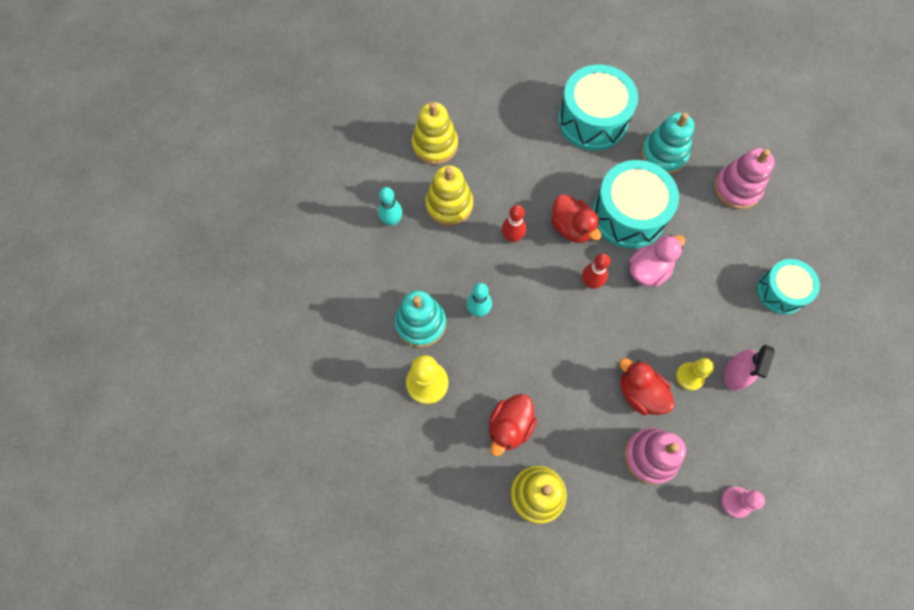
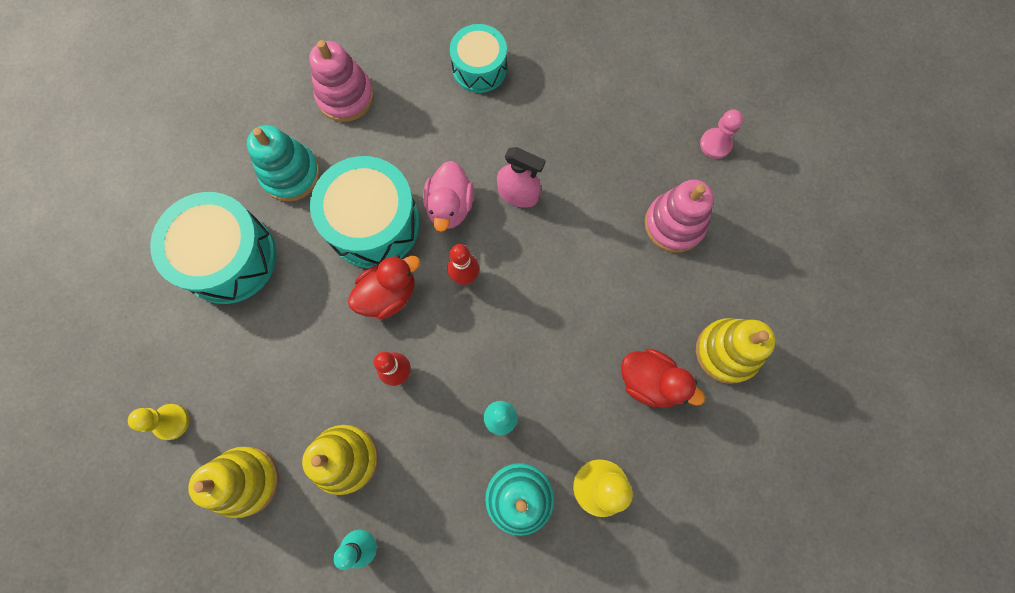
camera: 90 degrees left, 5 degrees up
(640, 393) = (603, 229): red duck -> none
(648, 270) = (450, 206): pink duck -> pink duck turned 135 degrees counterclockwise
(689, 376) = (581, 174): yellow pawn -> yellow pawn (171, 422)
(735, 373) = (576, 127): pink spray bottle -> pink spray bottle (518, 194)

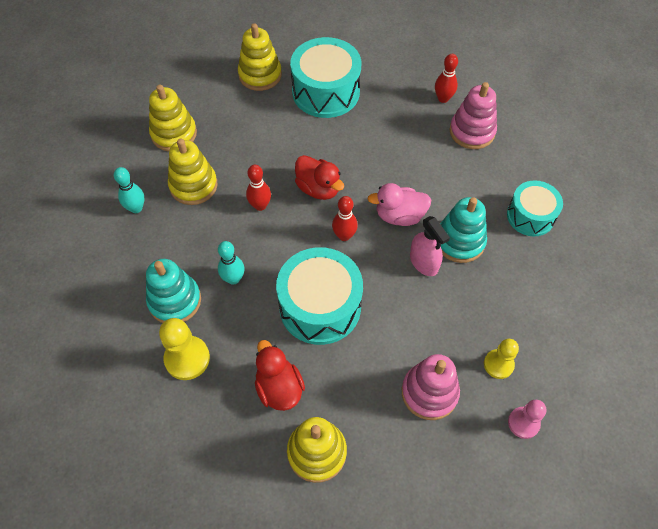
camera: 80 degrees right, 15 degrees down
(169, 343) = (260, 75): none -> yellow stacking toy
(171, 422) = (208, 88): yellow pawn -> yellow pawn (498, 364)
(284, 116) = (443, 98): none -> red bowling pin
(291, 174) = (398, 112): turquoise stacking toy -> turquoise stacking toy (459, 241)
(373, 223) = (372, 169): turquoise drum -> turquoise drum (320, 306)
(518, 194) = (424, 262): pink spray bottle -> pink spray bottle turned 45 degrees counterclockwise
(650, 382) = (279, 388): red duck -> red duck turned 135 degrees clockwise

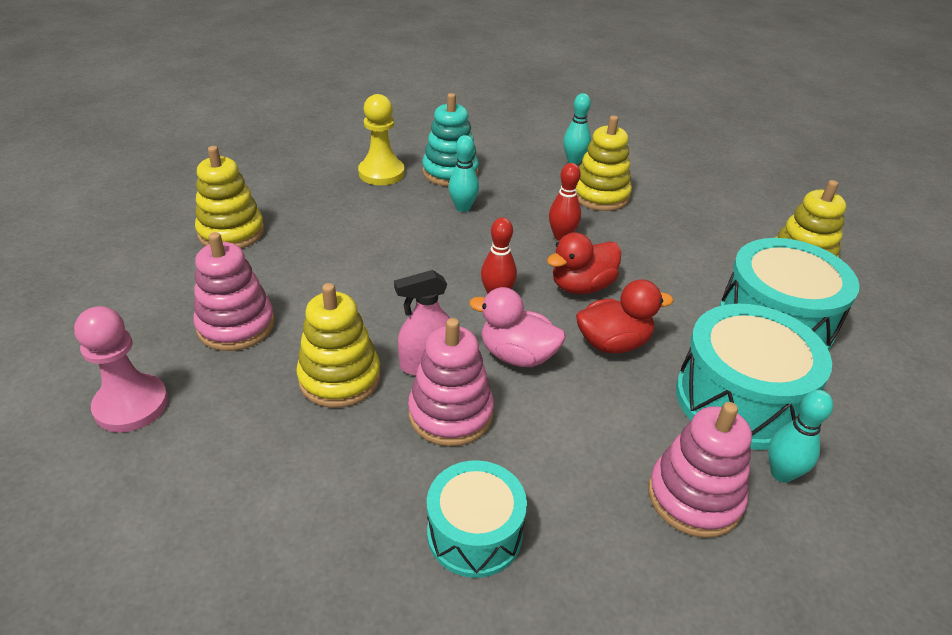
camera: 100 degrees right, 20 degrees down
(174, 134) = (681, 190): yellow stacking toy -> yellow stacking toy (340, 378)
(279, 388) = (316, 220): red duck -> red duck (613, 343)
(320, 306) = (400, 260): turquoise drum -> turquoise drum (739, 400)
(399, 216) = (517, 355): pink duck -> pink duck turned 75 degrees counterclockwise
(443, 98) = (781, 473): red bowling pin -> turquoise bowling pin
(459, 241) = (450, 413): turquoise stacking toy -> pink stacking toy
(498, 364) = (228, 403): yellow pawn -> none
(523, 423) = (131, 405): pink pawn -> pink pawn, size x1.50

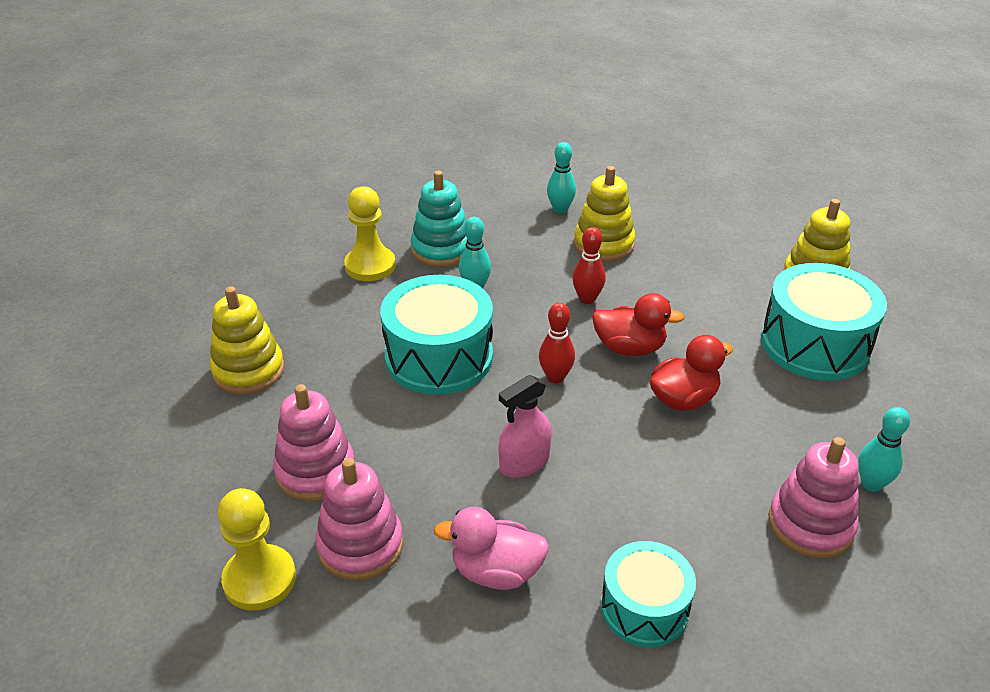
camera: 15 degrees left, 0 degrees up
(131, 405) = (259, 579): pink pawn -> yellow pawn
(340, 378) = (449, 498): yellow stacking toy -> none
(450, 413) = (570, 506): pink stacking toy -> pink stacking toy (360, 545)
(517, 355) = (603, 433): pink duck -> pink duck (496, 572)
(581, 286) = (629, 348): red duck -> red duck turned 120 degrees counterclockwise
(739, 400) = (812, 426): turquoise drum -> turquoise drum (439, 357)

